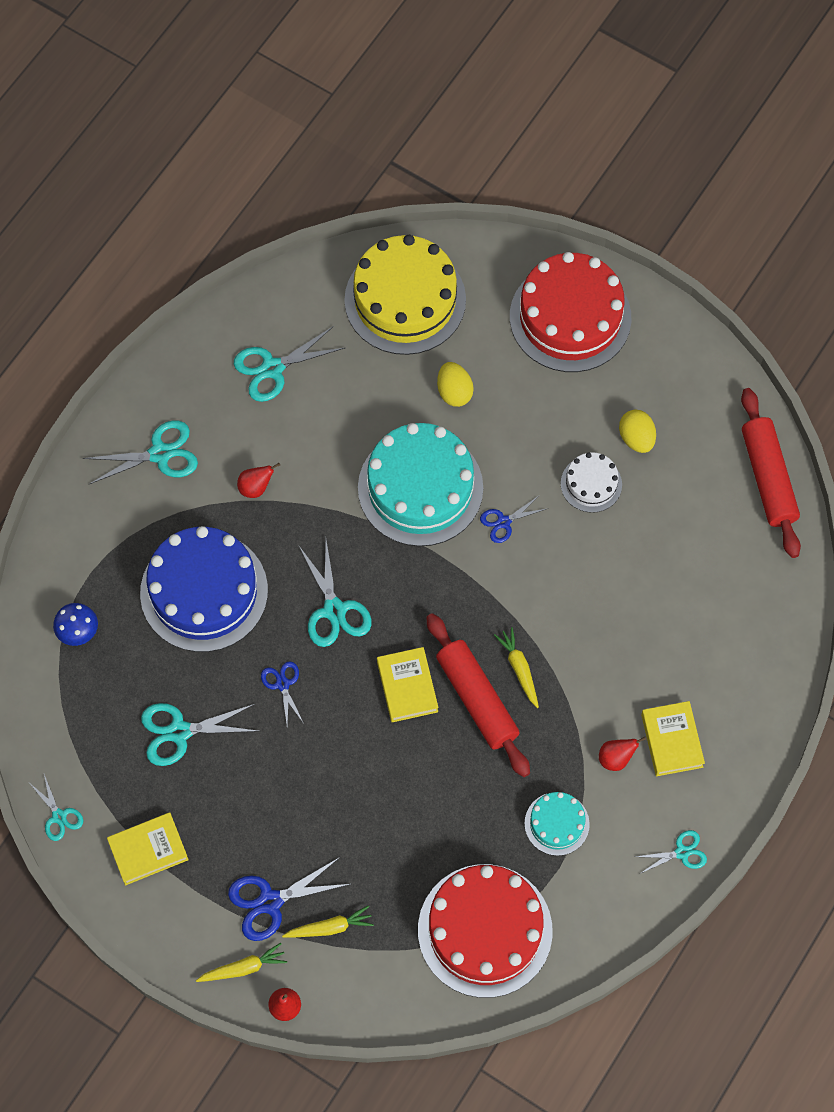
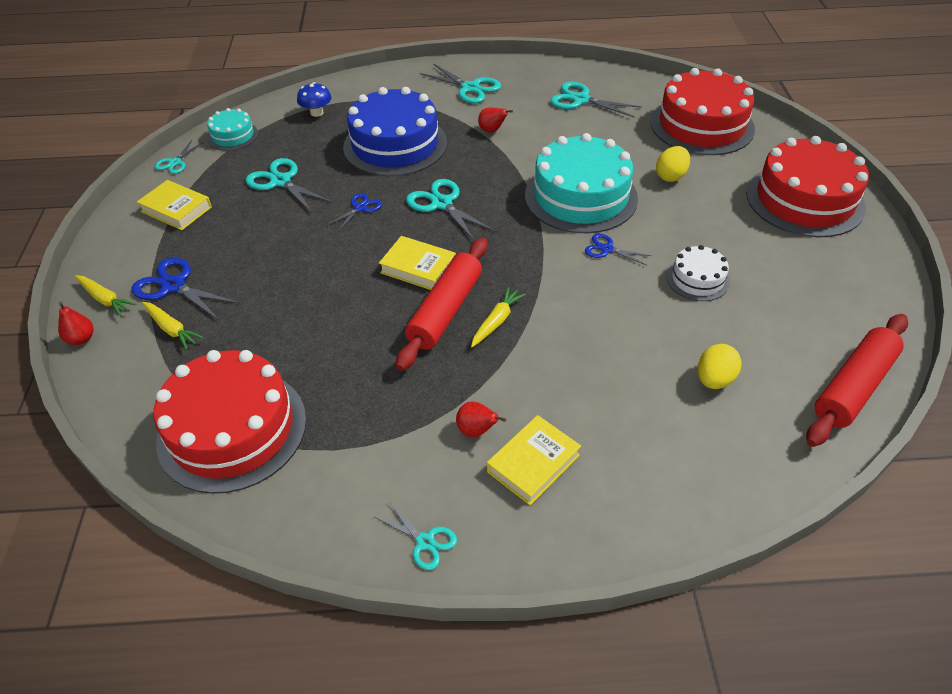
camera: 55 degrees right, 20 degrees down
(334, 610) = (442, 203): turquoise scissors -> turquoise scissors turned 105 degrees clockwise
(405, 300) = (702, 125): yellow cake -> red cake
(407, 687) = (418, 268): yellow book -> yellow book turned 75 degrees clockwise
(556, 823) = (376, 423): turquoise cake -> turquoise cake (233, 136)
(636, 438) = (768, 284): yellow egg -> yellow egg (714, 379)

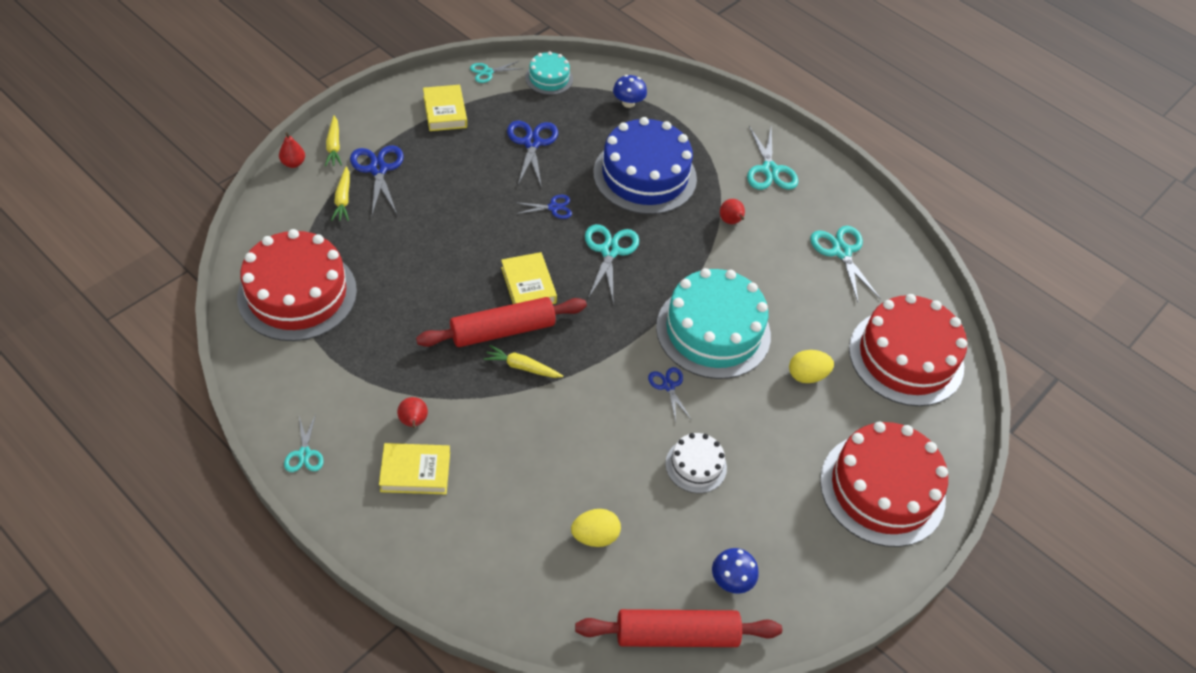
camera: 40 degrees right, 5 degrees up
(281, 181) = (532, 143): turquoise scissors -> blue scissors
(496, 321) = (522, 367): yellow carrot -> yellow carrot turned 150 degrees counterclockwise
(824, 323) = (731, 580): none -> blue mushroom

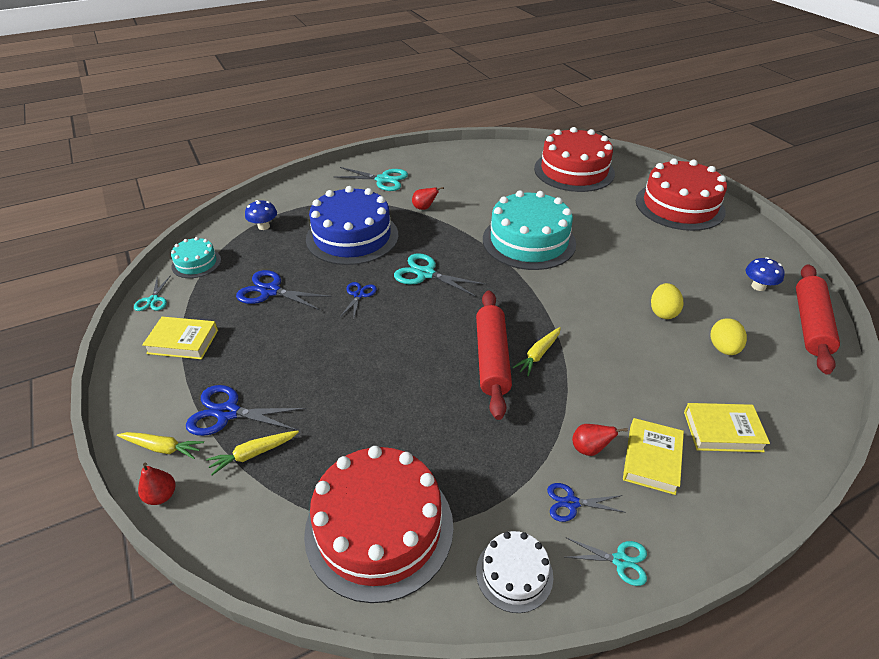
camera: 65 degrees left, 10 degrees down
(343, 199) = (253, 454): yellow carrot -> yellow carrot turned 135 degrees clockwise
(528, 285) = (444, 330): yellow book -> yellow book (722, 431)
(668, 386) = (577, 275): blue scissors -> blue scissors (571, 503)
(696, 465) = (655, 279): white cake -> white cake (514, 573)
(807, 375) = (580, 211): yellow egg -> yellow egg (662, 312)
(841, 252) = (475, 171): turquoise scissors -> none

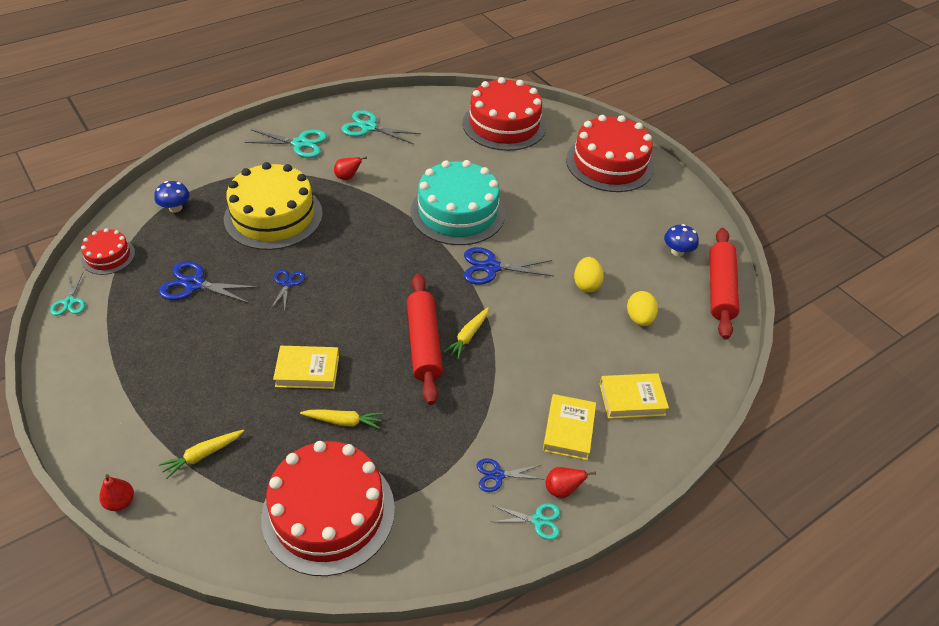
camera: 10 degrees left, 5 degrees up
(162, 448) = (112, 457): yellow carrot -> yellow carrot (343, 421)
(183, 342) = (111, 346): yellow book -> yellow book (307, 371)
(196, 263) = (108, 256): turquoise cake -> red cake
(228, 413) = (171, 417): blue scissors -> blue scissors (491, 267)
(352, 237) = (273, 216): blue cake -> yellow cake
(425, 274) = (354, 255): turquoise scissors -> turquoise scissors (368, 127)
(514, 573) = (449, 539): white cake -> none
(589, 449) = (514, 425): red pear -> red pear (562, 489)

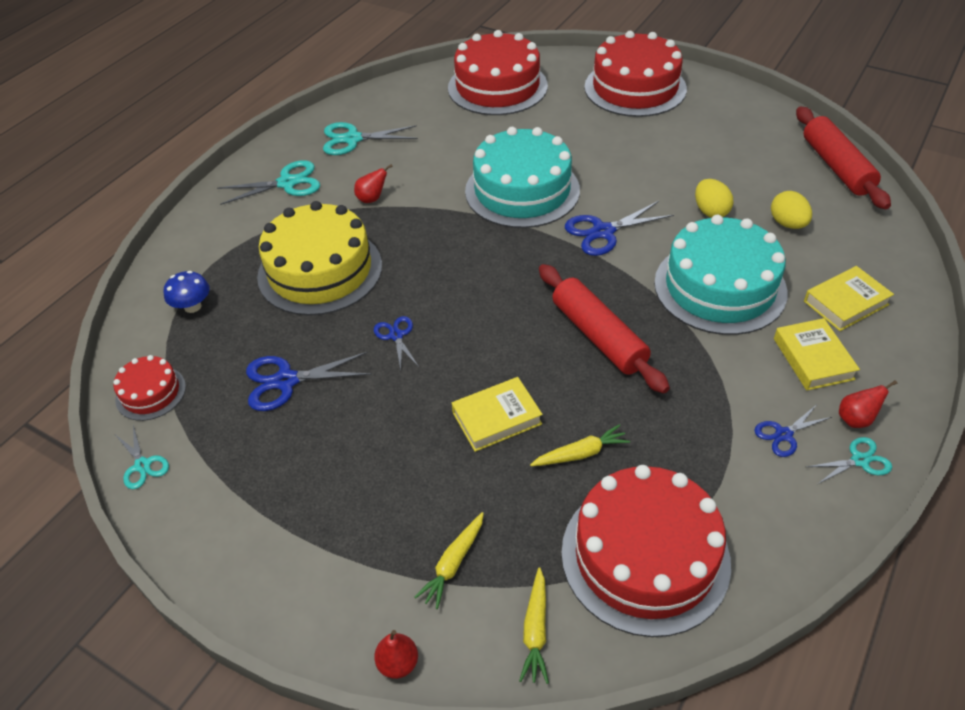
camera: 20 degrees left, 0 degrees up
(468, 336) = (637, 310): yellow carrot -> yellow carrot (535, 630)
(543, 345) = (720, 287): none -> turquoise cake
(677, 251) = (769, 147): blue mushroom -> none

